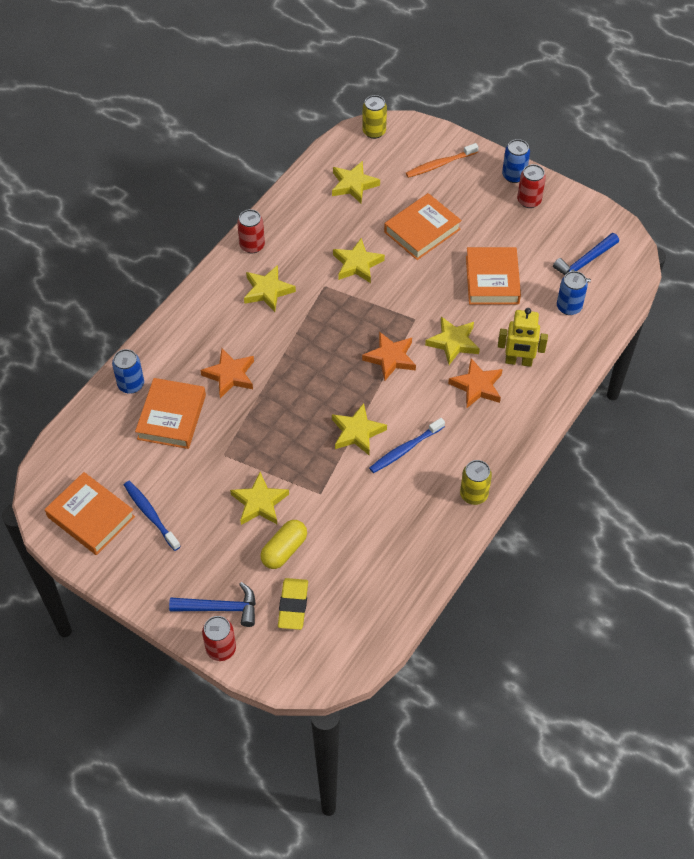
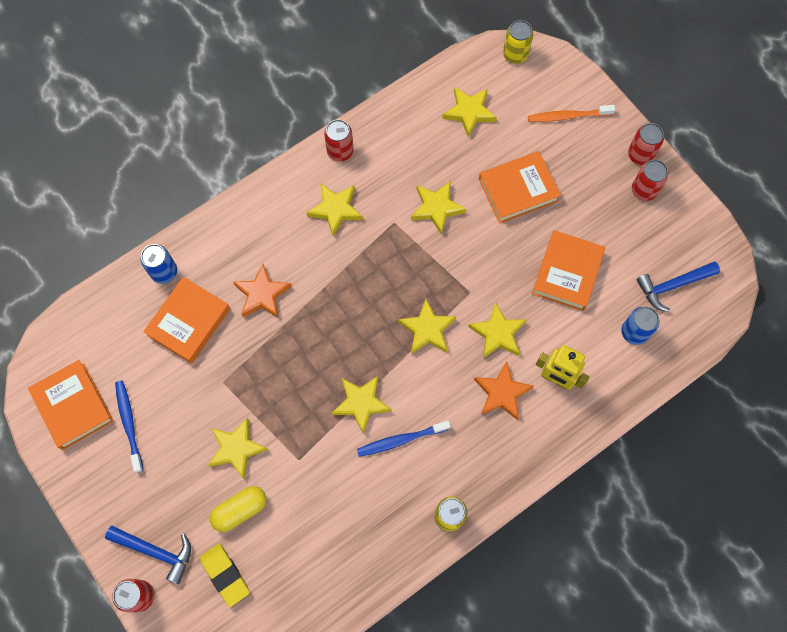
camera: 20 degrees right, 15 degrees up
(293, 605) = (225, 575): yellow eraser -> yellow eraser turned 60 degrees counterclockwise
(390, 358) = (427, 329): orange star -> yellow star
(514, 175) = (640, 155): blue can -> red can

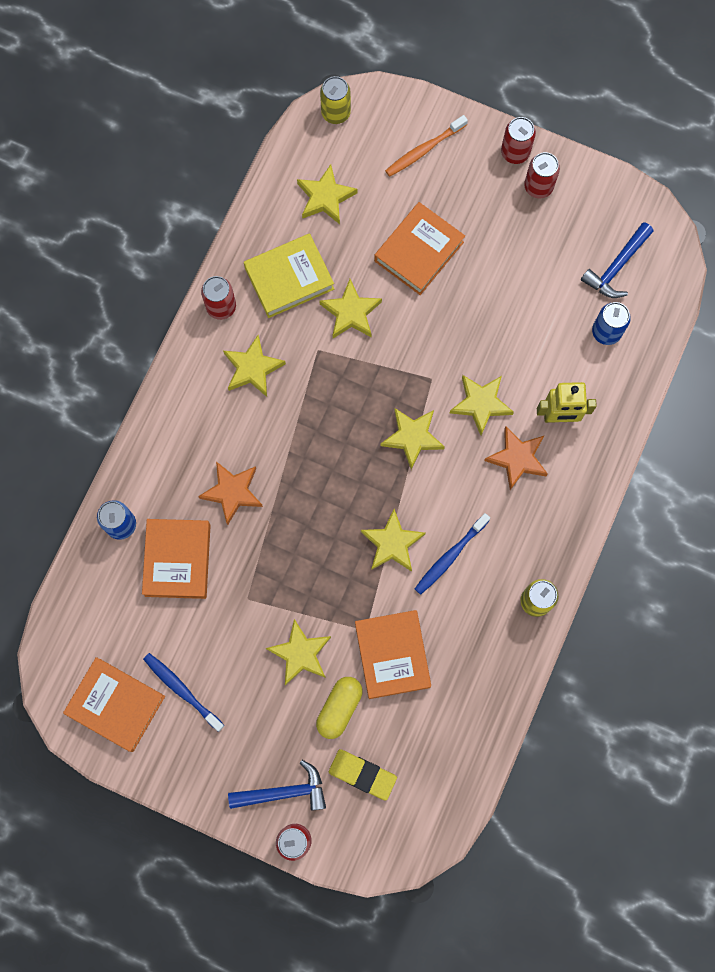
camera: 30 degrees left, 5 degrees up
(404, 157) = (289, 278): none -> yellow book
(567, 273) = (512, 309): orange book -> orange book (392, 655)

